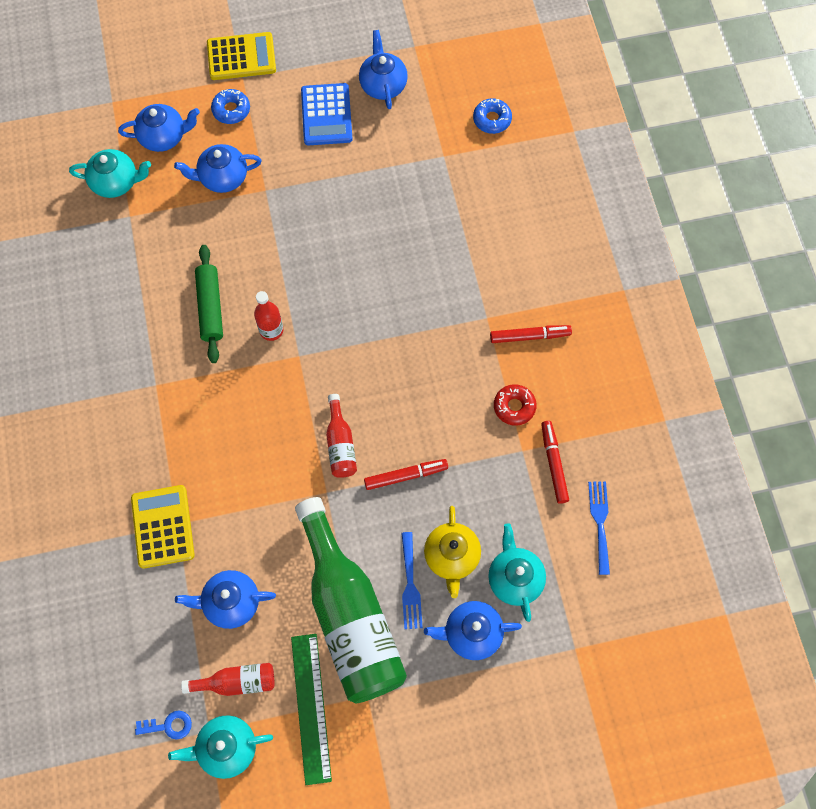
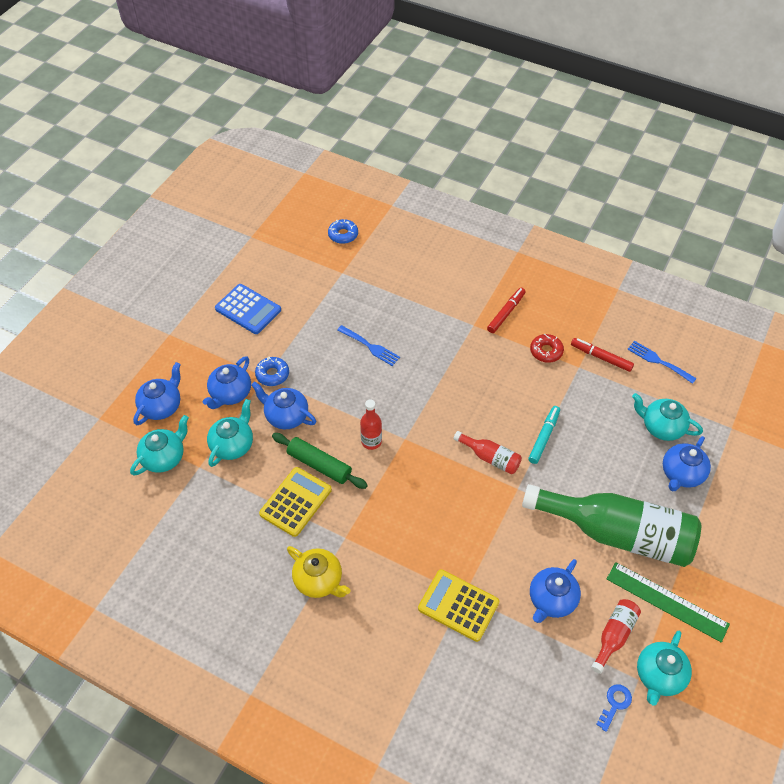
camera: 50 degrees left, 15 degrees down
(172, 223) = (233, 445): none -> turquoise teapot
(231, 110) = (186, 356): blue donut -> blue donut (272, 374)
(241, 57) = (153, 325): yellow calculator -> yellow calculator (295, 502)
(383, 85) = (260, 268): blue teapot -> blue teapot (286, 416)
(405, 476) = (544, 437): red marker -> turquoise marker
(410, 585) = (622, 485): blue fork -> blue fork (370, 347)
(452, 557) = (620, 450): yellow teapot -> yellow teapot (319, 580)

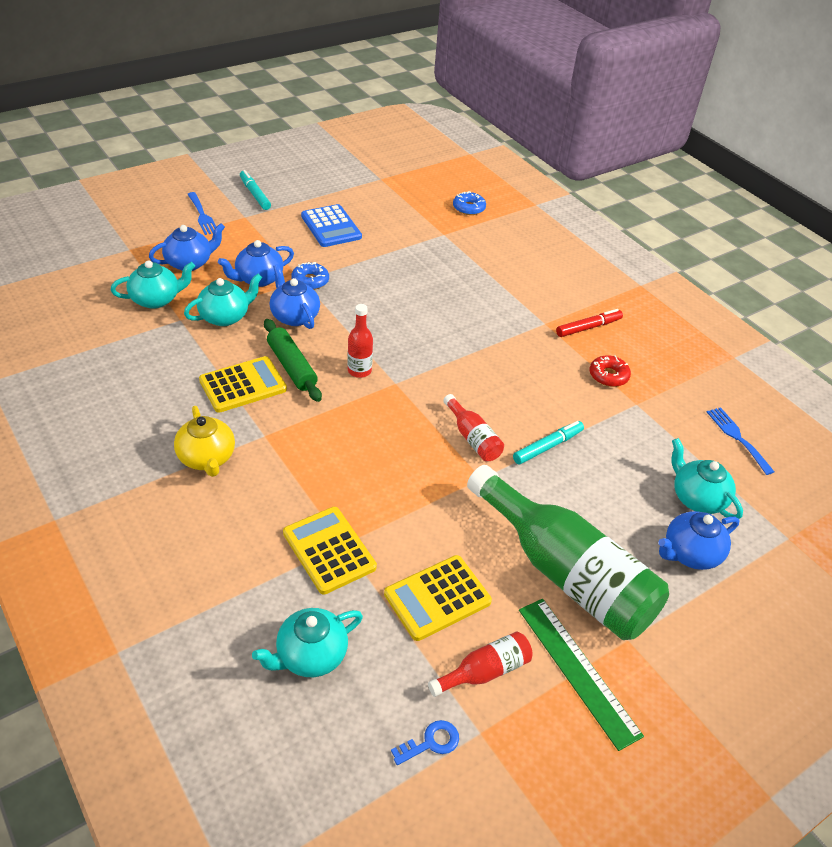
camera: 25 degrees right, 10 degrees down
(159, 305) = (255, 194): none -> turquoise marker
(370, 347) = (423, 298): blue fork -> blue fork (202, 215)
(551, 600) = (437, 598): blue teapot -> yellow calculator
(601, 357) = (669, 406): red marker -> none
(659, 676) = (509, 743): turquoise teapot -> turquoise teapot (310, 655)

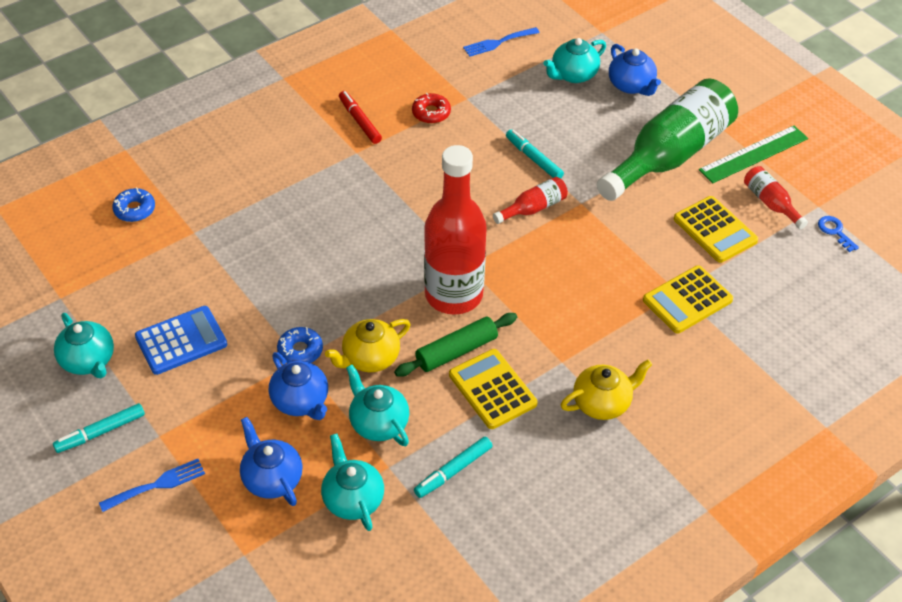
camera: 90 degrees left, 5 degrees up
(163, 354) = (453, 471): none -> turquoise marker
(294, 316) = (369, 358): blue teapot -> yellow teapot
(310, 655) = (790, 303): turquoise teapot -> turquoise teapot (88, 361)
(359, 371) = (453, 295): red bottle -> red bottle, size x2.29

